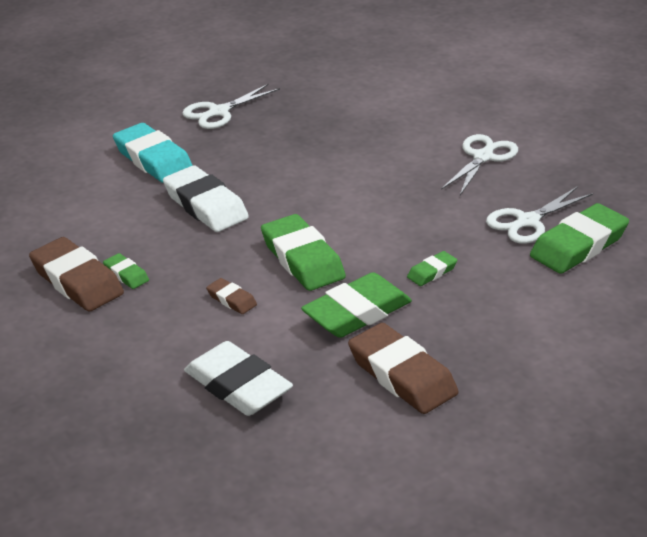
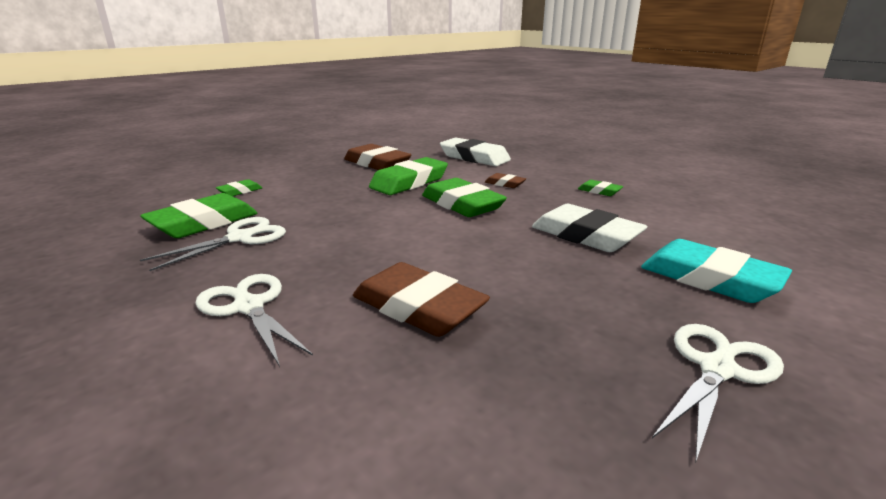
camera: 170 degrees right, 10 degrees down
(77, 281) = (632, 187): brown eraser -> brown eraser (418, 307)
(432, 272) = (349, 202): green eraser -> green eraser (240, 191)
(483, 157) = (249, 307): white scissors -> white scissors turned 120 degrees clockwise

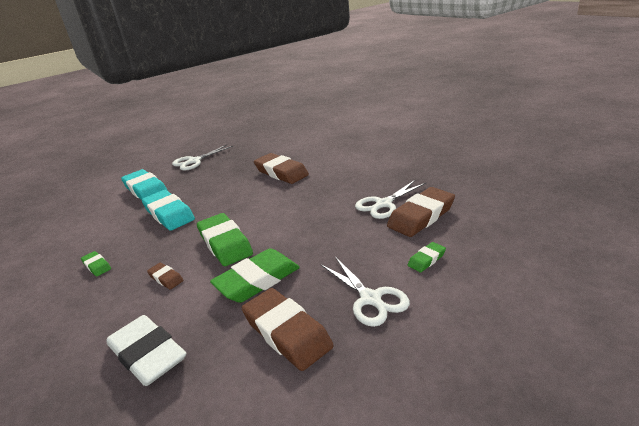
camera: 170 degrees left, 5 degrees up
(203, 223) = (421, 216): green eraser -> brown eraser
(249, 307) = (352, 169): white scissors -> white scissors (370, 299)
(585, 235) = (169, 214): white eraser -> turquoise eraser

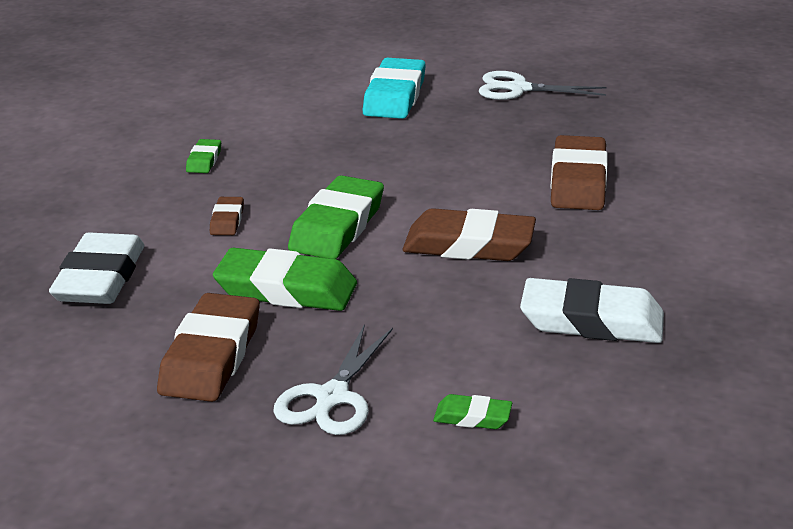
camera: 50 degrees right, 0 degrees up
(169, 214) = (358, 147): turquoise eraser -> none
(383, 204) = (591, 321): white scissors -> white eraser
(421, 216) = (594, 372): brown eraser -> brown eraser (469, 245)

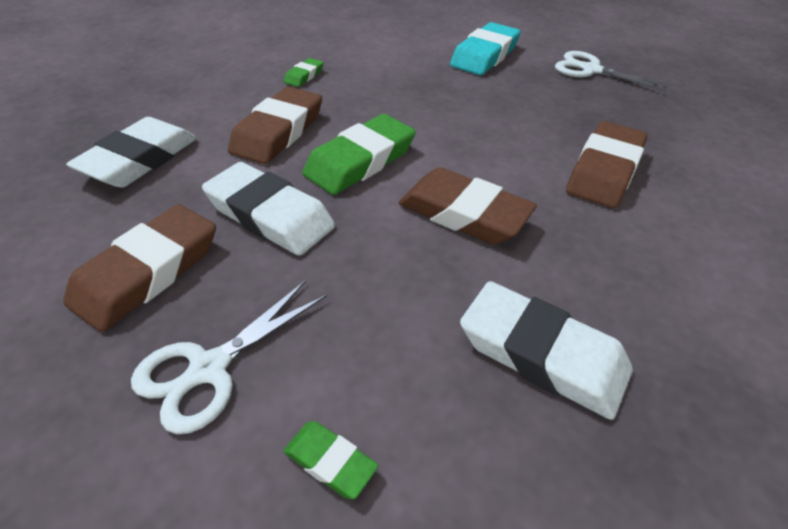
camera: 20 degrees right, 15 degrees up
(227, 220) = (278, 132): brown eraser -> brown eraser, size x2.06
(286, 289) = (270, 215): green eraser -> white eraser

